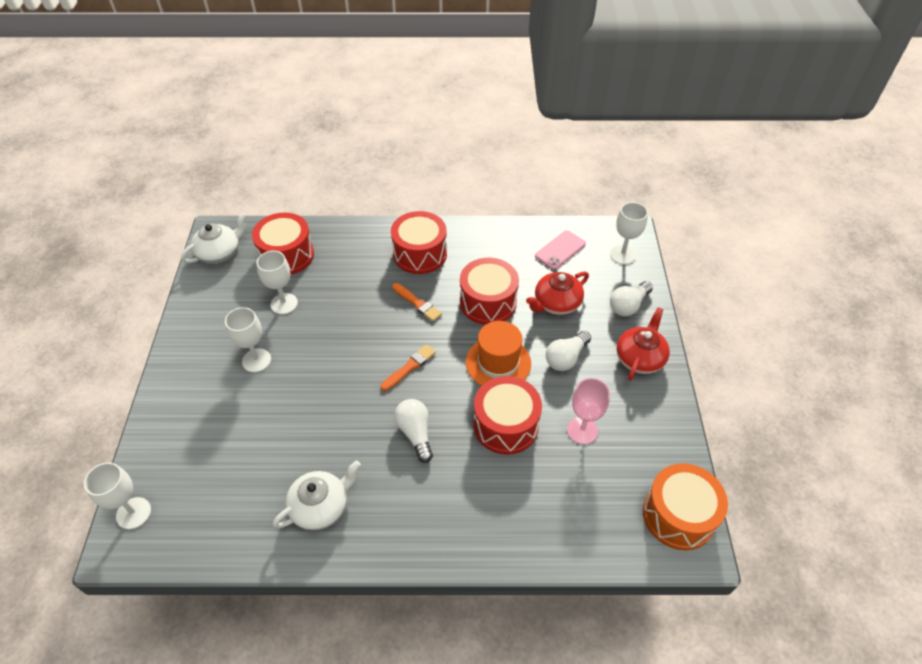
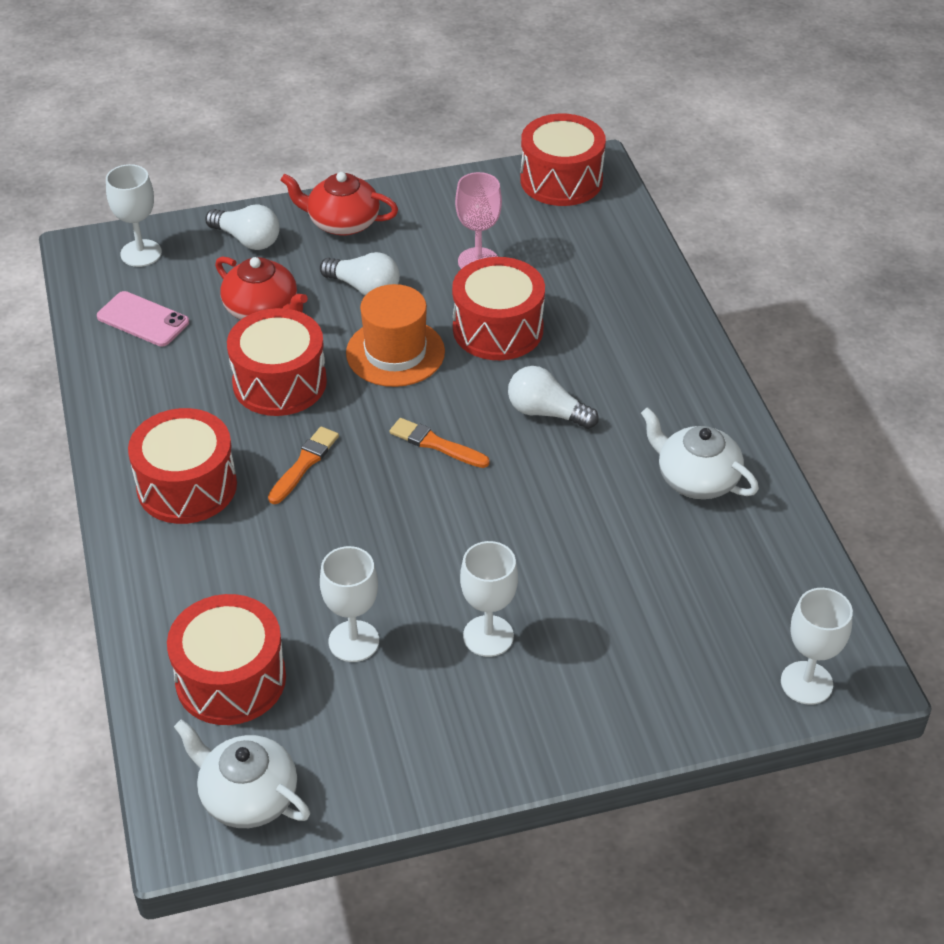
camera: 105 degrees left, 5 degrees down
(415, 433) = (546, 412): white light bulb -> white light bulb turned 60 degrees clockwise
(678, 515) = (561, 180): orange drum -> red drum

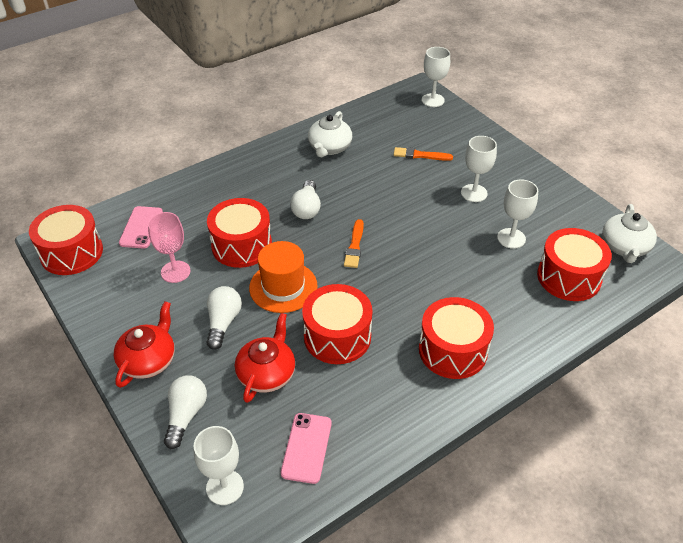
camera: 110 degrees left, 0 degrees up
(304, 464) = (402, 299): orange brush -> orange brush (420, 155)
(342, 222) = (149, 360): red teapot -> red teapot turned 150 degrees counterclockwise
(583, 242) = (141, 227): none -> pink phone

